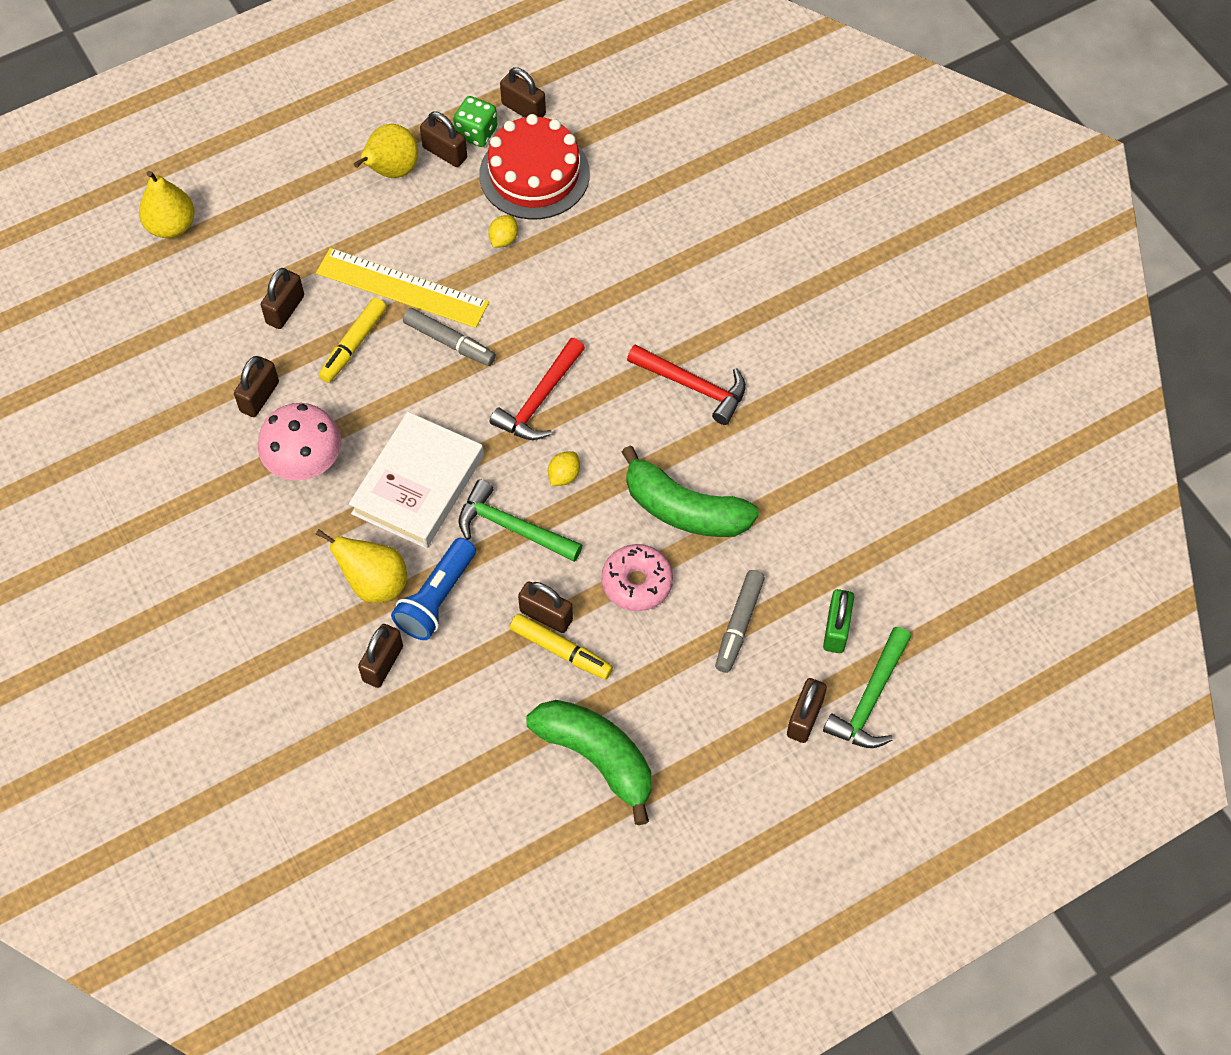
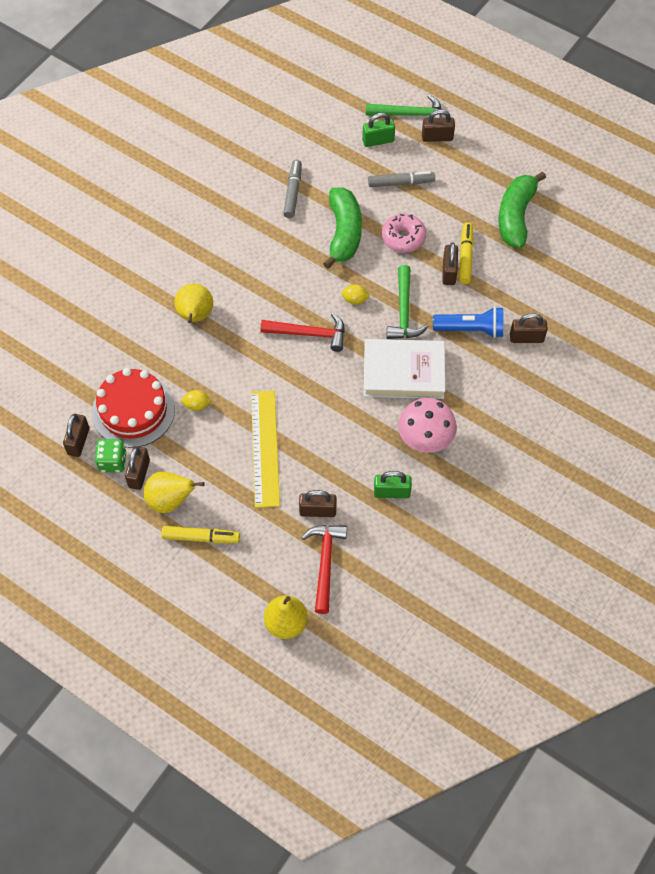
camera: 115 degrees left, 0 degrees up
(259, 396) = (391, 492): brown padlock -> green padlock
(353, 345) = (323, 456): yellow marker -> yellow marker (201, 537)
(374, 583) = (480, 365): yellow pear -> yellow pear (195, 316)
(449, 342) = (293, 401): grey marker -> grey marker (293, 192)
(693, 386) = (257, 259): red hammer -> red hammer (325, 563)

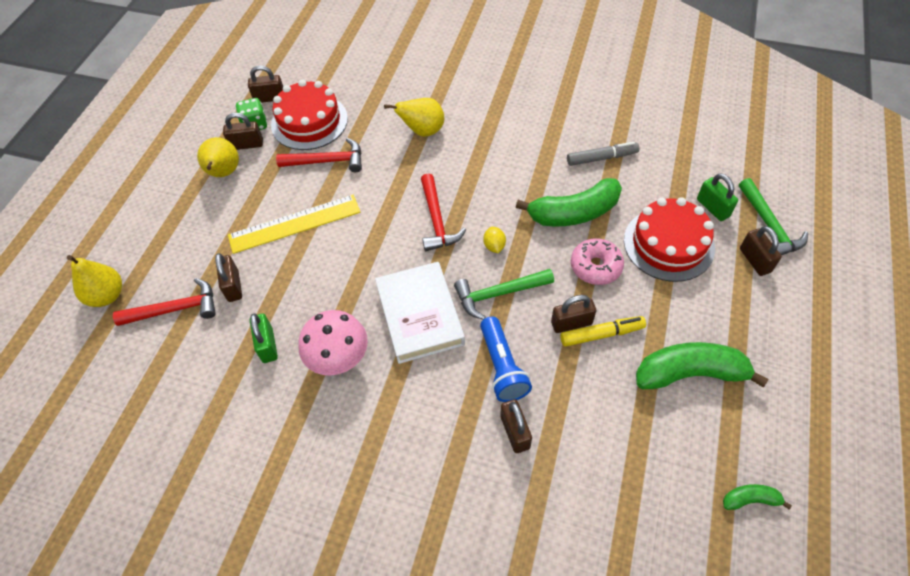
camera: 75 degrees right, 5 degrees down
(197, 405) = (327, 161): yellow lemon -> red hammer
(201, 537) = (190, 205): yellow marker -> none
(401, 183) = (668, 244): grey marker -> red cake
(614, 222) = (750, 499): none -> green banana

